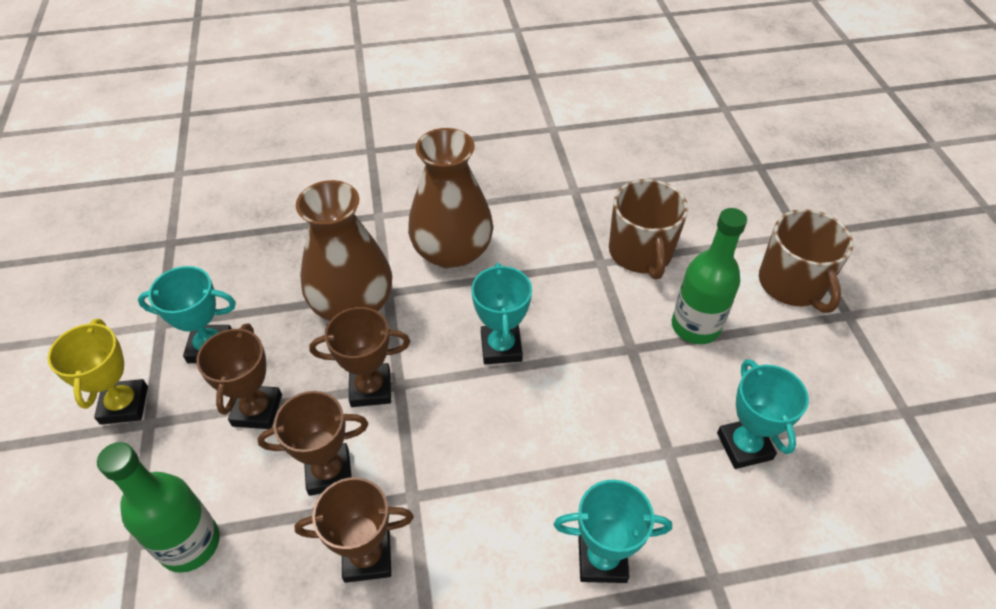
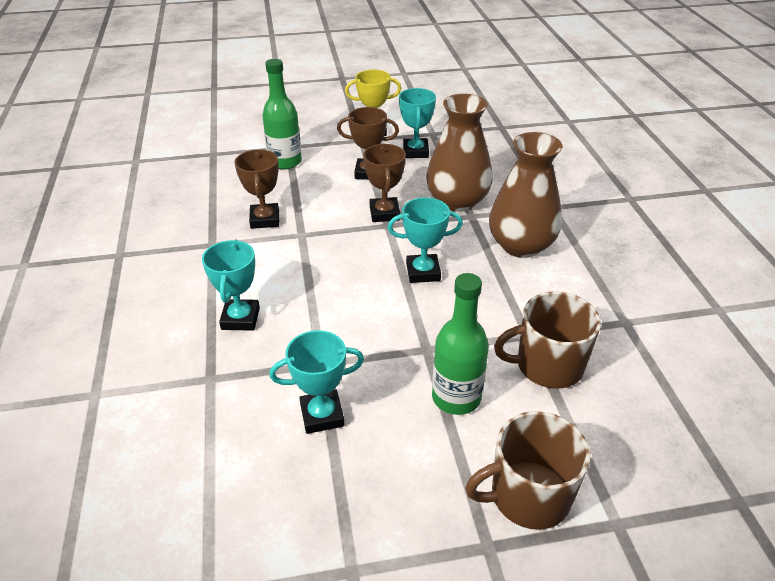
camera: 90 degrees right, 10 degrees down
(329, 472) = (322, 202): brown trophy -> none

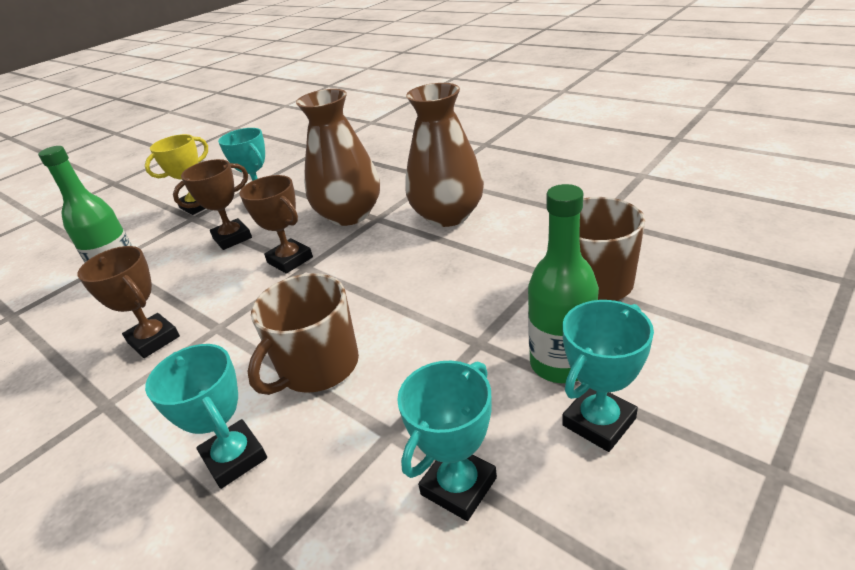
camera: 35 degrees left, 5 degrees down
(423, 272) = (390, 283): turquoise trophy -> turquoise trophy (599, 422)
(528, 496) = (734, 398): brown mug -> brown mug (317, 367)

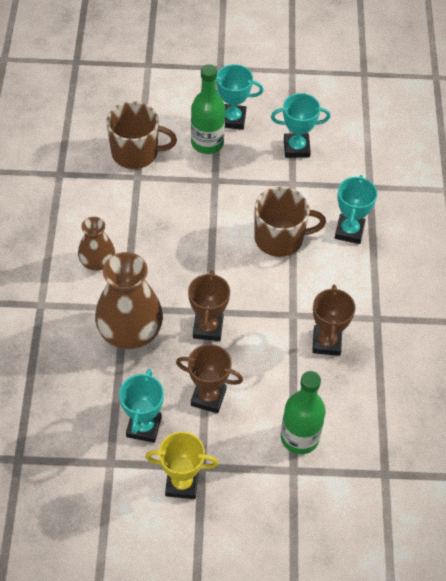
camera: 135 degrees left, 20 degrees up
(448, 215) = (97, 262): brown vase -> brown vase, size x0.58

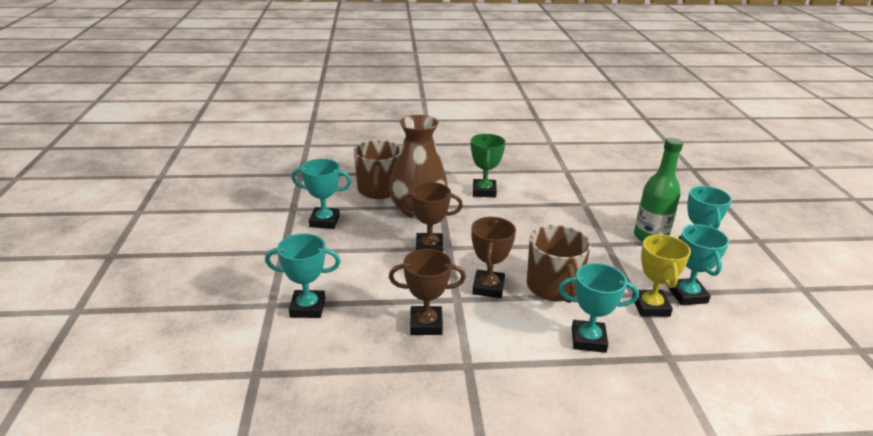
camera: 85 degrees right, 25 degrees down
(97, 262) = (484, 191): brown vase -> green trophy
(136, 152) = (611, 201): brown mug -> brown mug (378, 190)
(182, 484) = (268, 242): yellow trophy -> yellow trophy (650, 307)
(208, 397) = (354, 251): brown trophy -> brown trophy (488, 287)
(299, 438) = (307, 308): green bottle -> turquoise trophy

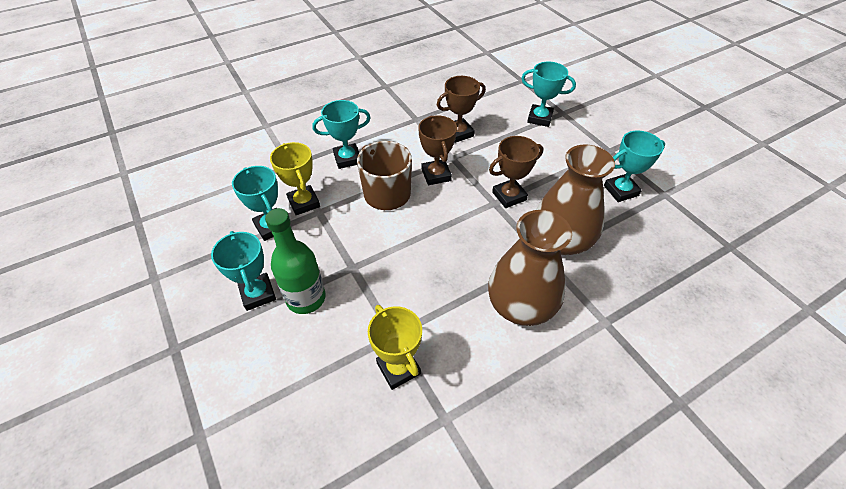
camera: 155 degrees right, 20 degrees up
(307, 308) = (539, 118): turquoise trophy -> turquoise trophy turned 45 degrees clockwise
(378, 190) = (627, 255): brown mug -> none
(484, 191) = (520, 305): green trophy -> brown vase
(586, 191) = (398, 368): none -> yellow trophy

